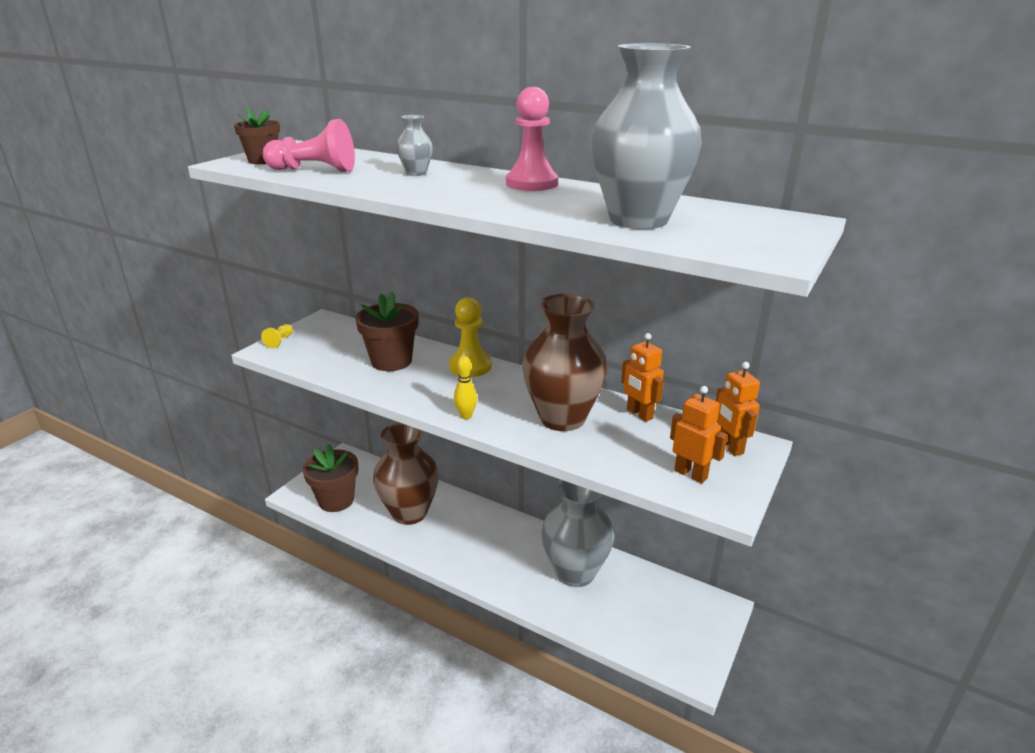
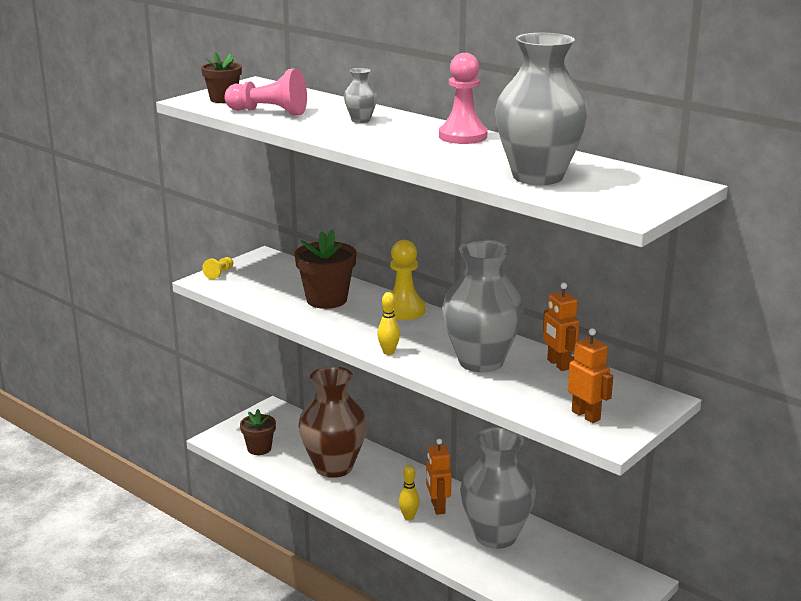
camera: 10 degrees right, 5 degrees down
(336, 500) = (259, 448): brown flower pot -> brown flower pot, size x0.64
(489, 561) = (409, 517): none -> yellow bowling pin
(562, 418) = (481, 361): brown vase -> grey vase
(729, 447) = (635, 398): orange robot -> orange robot (437, 507)

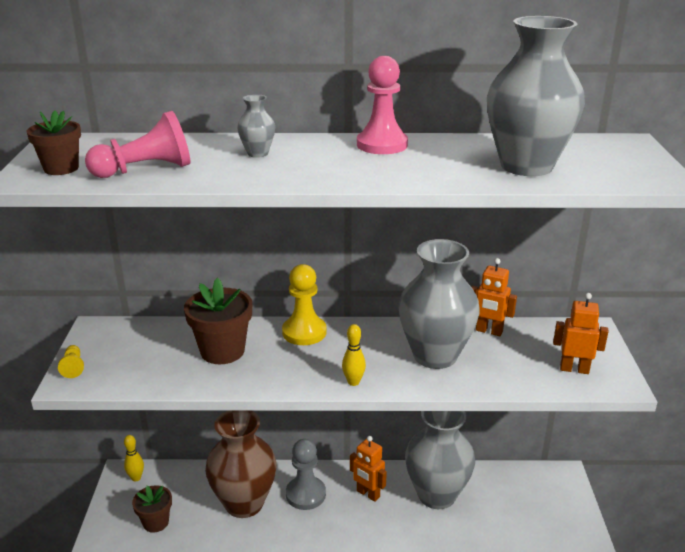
camera: 40 degrees left, 5 degrees up
(387, 483) = (305, 494): none -> grey pawn
(409, 517) = (357, 517): yellow bowling pin -> yellow bowling pin (136, 478)

